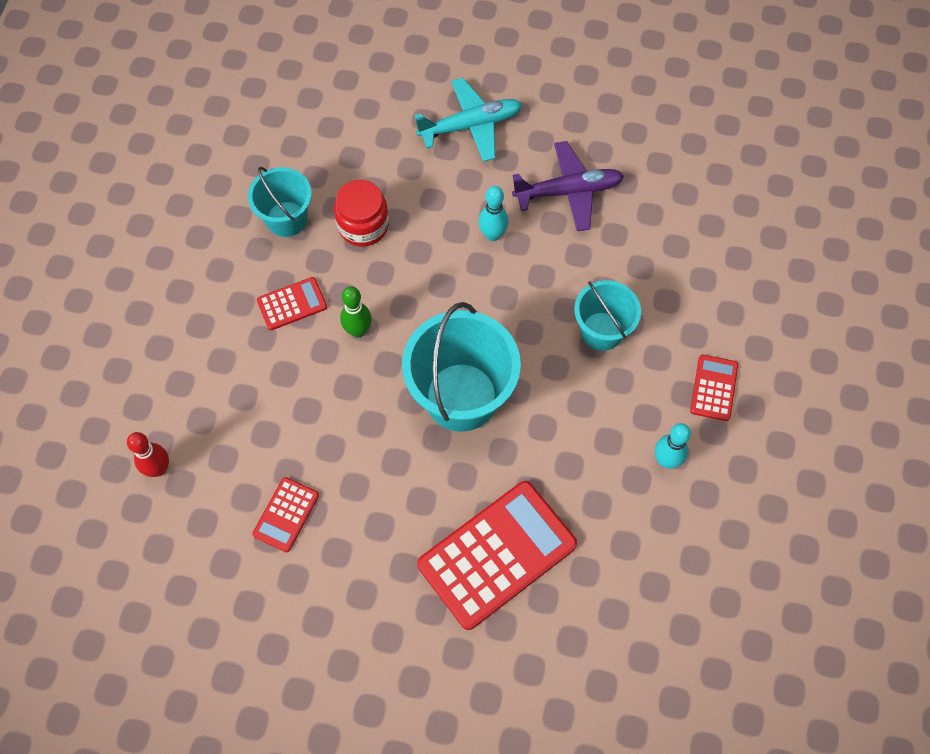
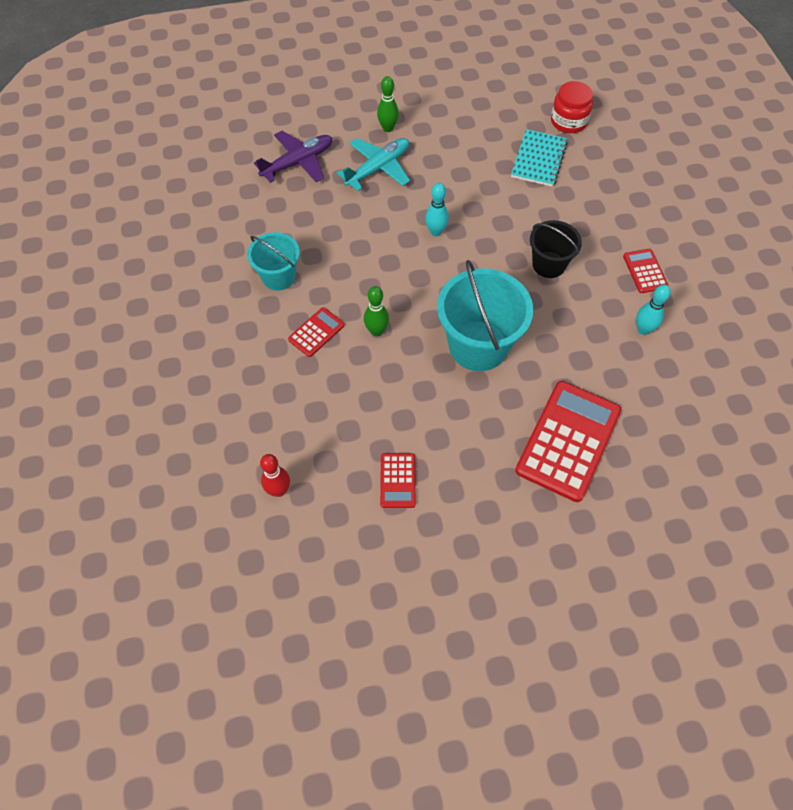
camera: 25 degrees left, 5 degrees down
(363, 225) = (339, 260): red jar -> red jar (568, 121)
(511, 77) = (388, 128): none -> green bowling pin
(568, 191) = (471, 185): purple plane -> purple plane (298, 162)
(602, 331) = (548, 265): turquoise bucket -> black bucket
(671, 189) = (539, 159): none -> turquoise notebook

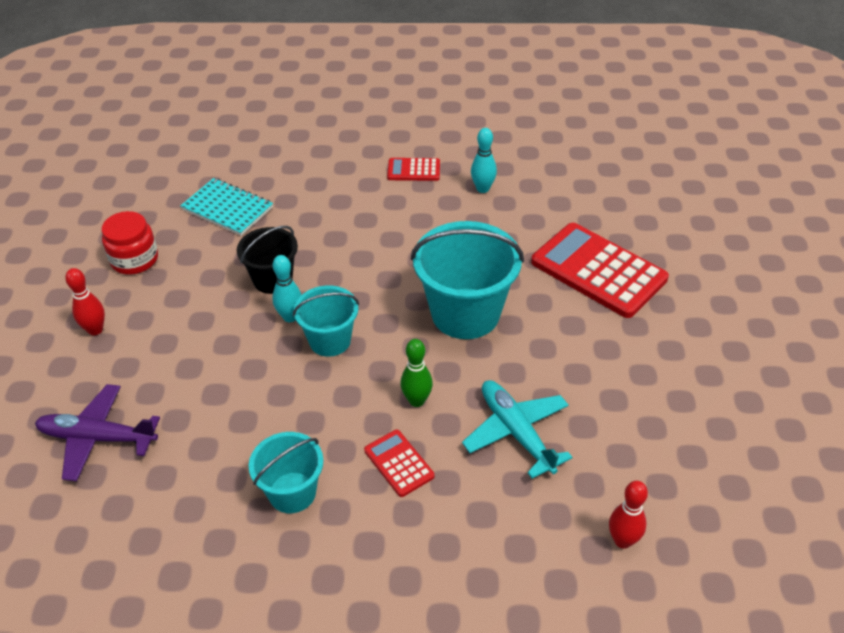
camera: 75 degrees left, 15 degrees down
(298, 162) = (97, 438): purple plane -> purple plane turned 60 degrees counterclockwise
(378, 168) = (159, 352): turquoise plane -> turquoise plane (516, 432)
(388, 128) = (95, 330): green bowling pin -> red bowling pin
(397, 480) = (625, 418): red calculator -> none
(420, 262) = (330, 340): none -> turquoise bucket
(548, 265) = (378, 234): black bucket -> black bucket (273, 280)
(568, 121) = (185, 173): red jar -> red jar (134, 259)

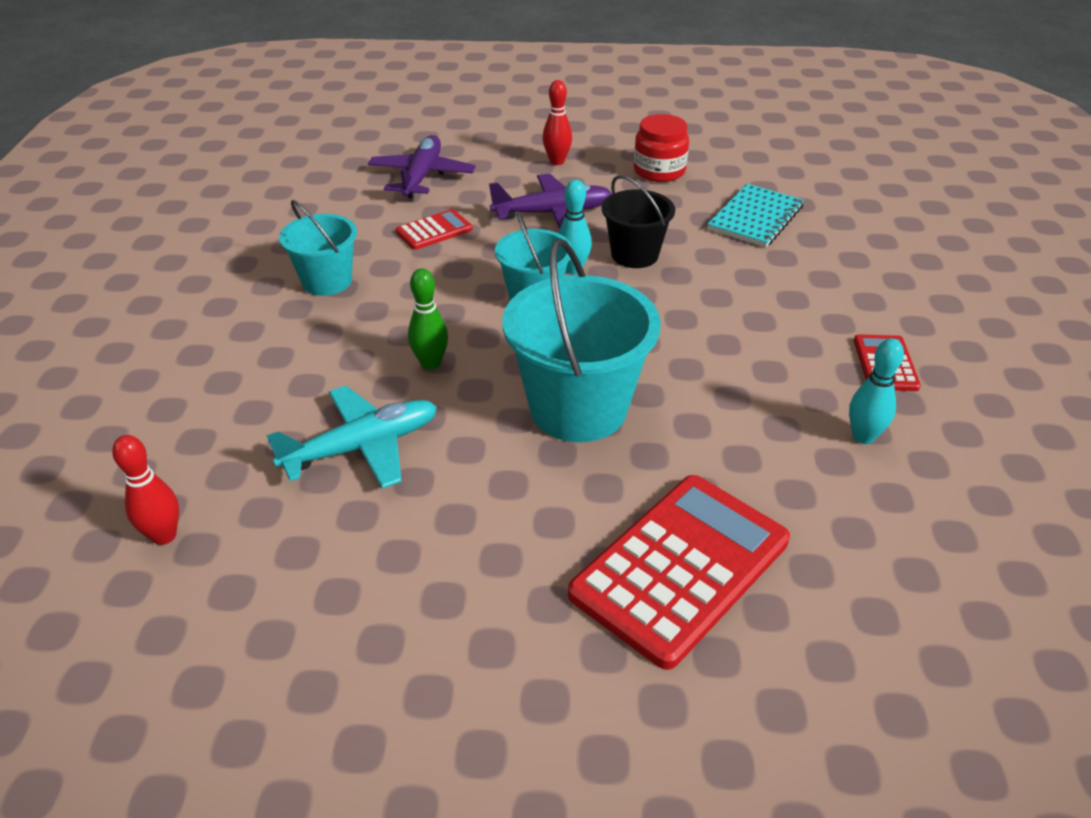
camera: 90 degrees right, 5 degrees down
(195, 331) = (553, 213): none -> purple plane
(399, 463) = (342, 350): red calculator -> red calculator (434, 231)

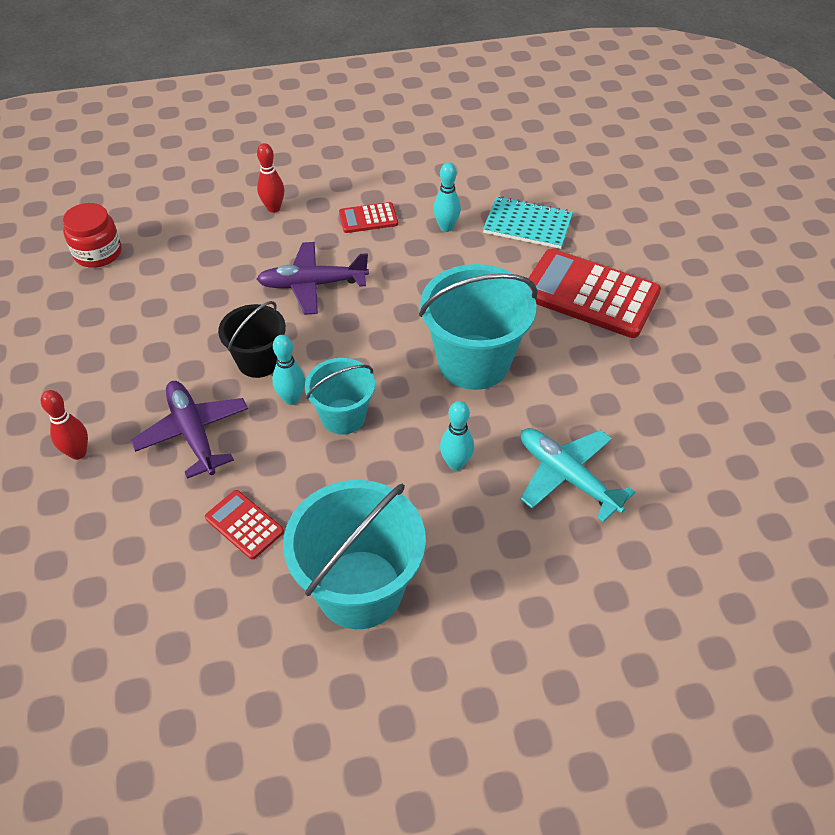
camera: 105 degrees left, 10 degrees up
(164, 536) = (707, 566): red bowling pin -> red bowling pin (273, 208)
(327, 281) = (360, 589): turquoise bucket -> turquoise bucket, size x1.69
(422, 176) = (123, 574): purple plane -> purple plane (312, 284)
(431, 363) = (456, 463): green bowling pin -> turquoise bowling pin
(659, 171) = (96, 365): red jar -> red jar (98, 253)
(755, 218) = (181, 291): turquoise notebook -> turquoise notebook (527, 225)

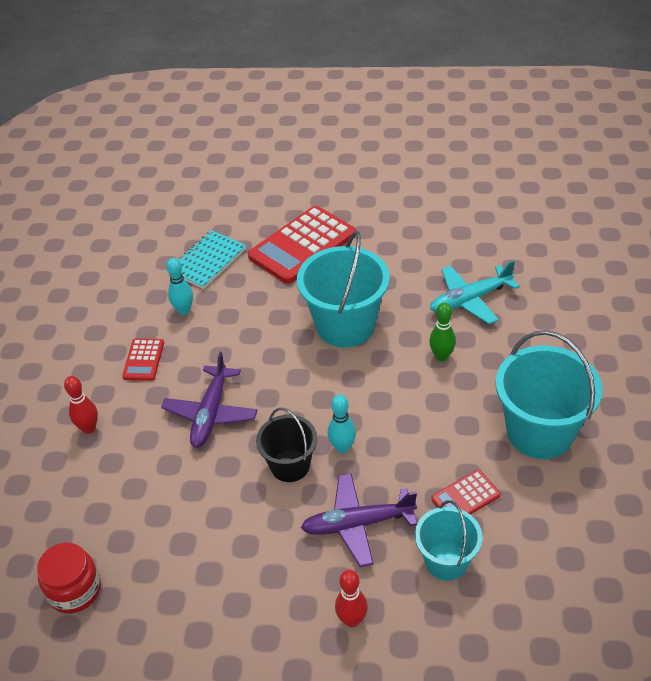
camera: 70 degrees left, 5 degrees down
(343, 416) = (374, 416): turquoise bucket -> turquoise bucket (446, 561)
(456, 463) = (441, 356): turquoise bowling pin -> green bowling pin

